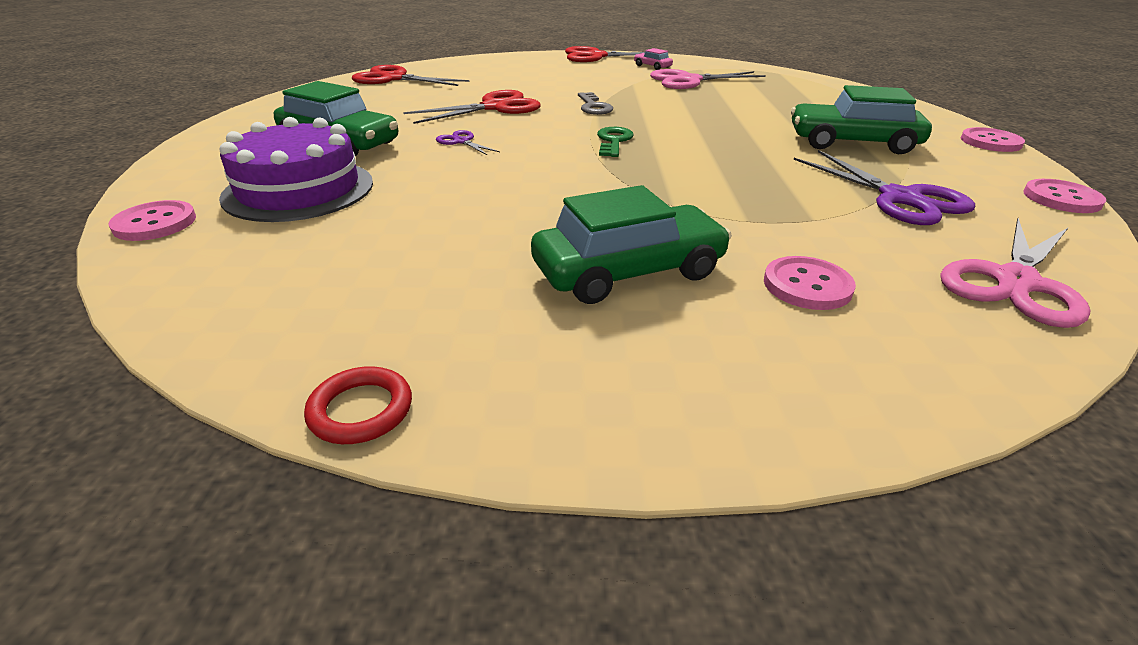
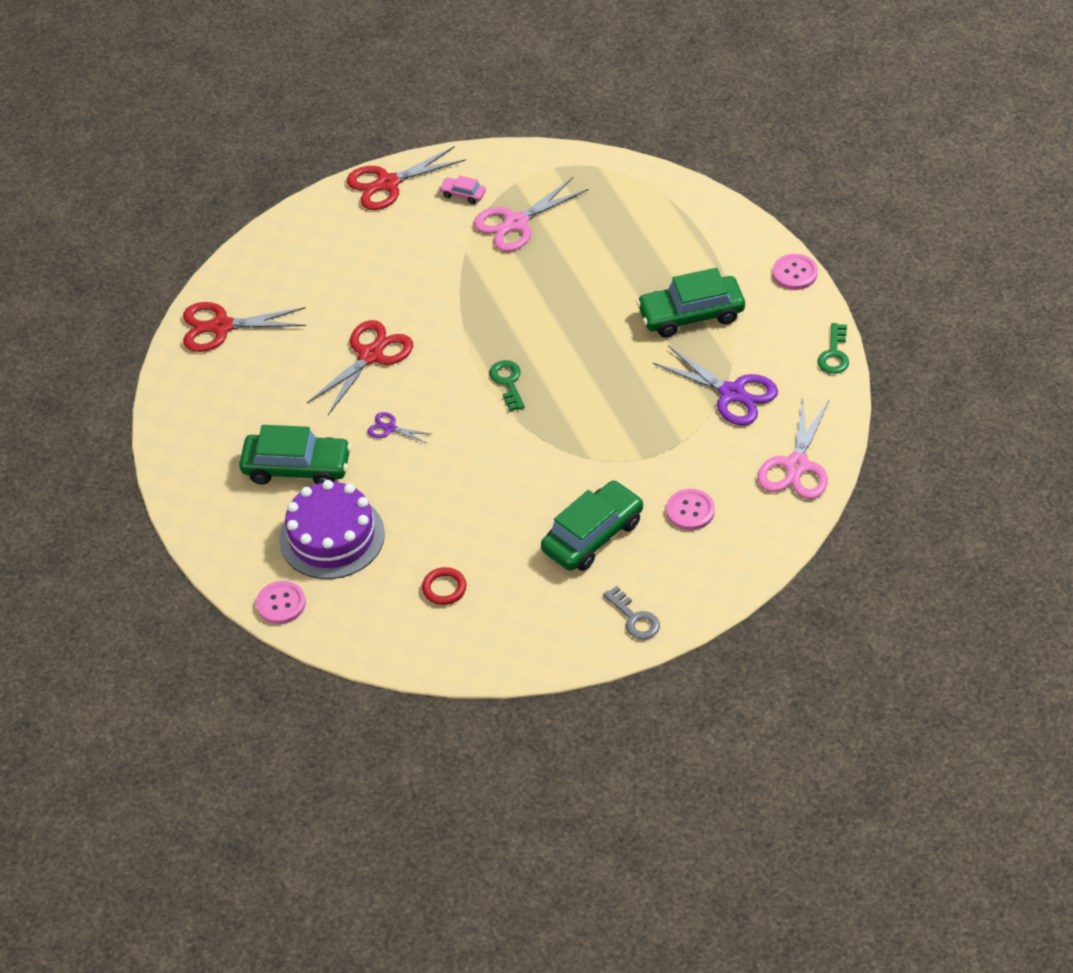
camera: 20 degrees left, 15 degrees up
(361, 410) = (525, 668): red ring -> red ring (444, 588)
(593, 107) = (457, 321): grey key -> grey key (634, 618)
(1061, 198) = (834, 354): pink button -> green key

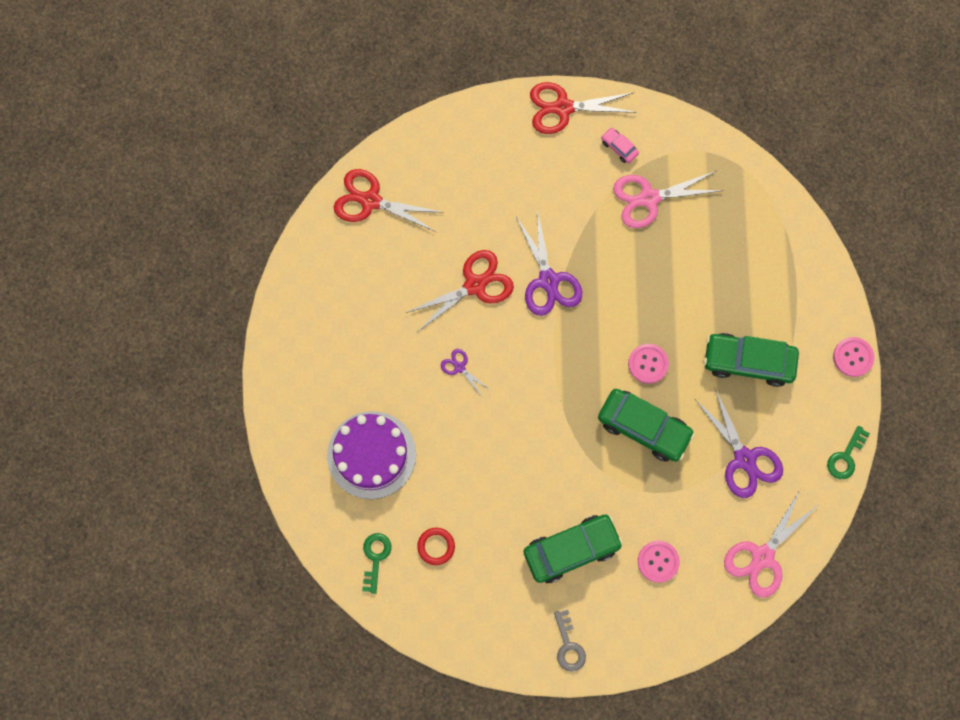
camera: 20 degrees right, 25 degrees up
(281, 604) = (307, 502): pink button -> pink button (648, 364)
(297, 467) = (372, 373): green car -> green car (644, 427)
(447, 324) = (548, 281): none -> purple scissors
(508, 382) = (571, 364): green key -> green key (375, 558)

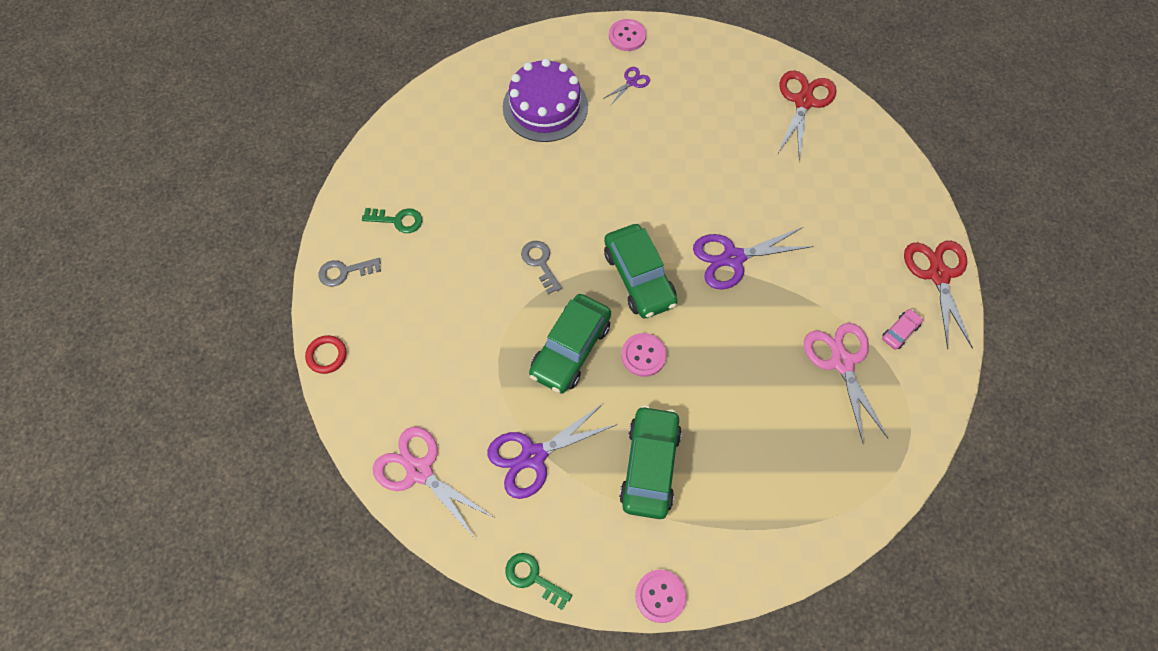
camera: 90 degrees right, 10 degrees down
(375, 558) = (446, 111): green key -> green key (397, 220)
(436, 546) = (453, 159): red ring -> red ring (327, 355)
(459, 367) = (634, 177): purple scissors -> purple scissors (631, 82)
(475, 285) = (722, 191): red scissors -> none
(556, 456) = (540, 263): none -> grey key
(571, 549) = (442, 276): green car -> green car (639, 277)
(658, 561) = (423, 359): pink button -> pink button (627, 36)

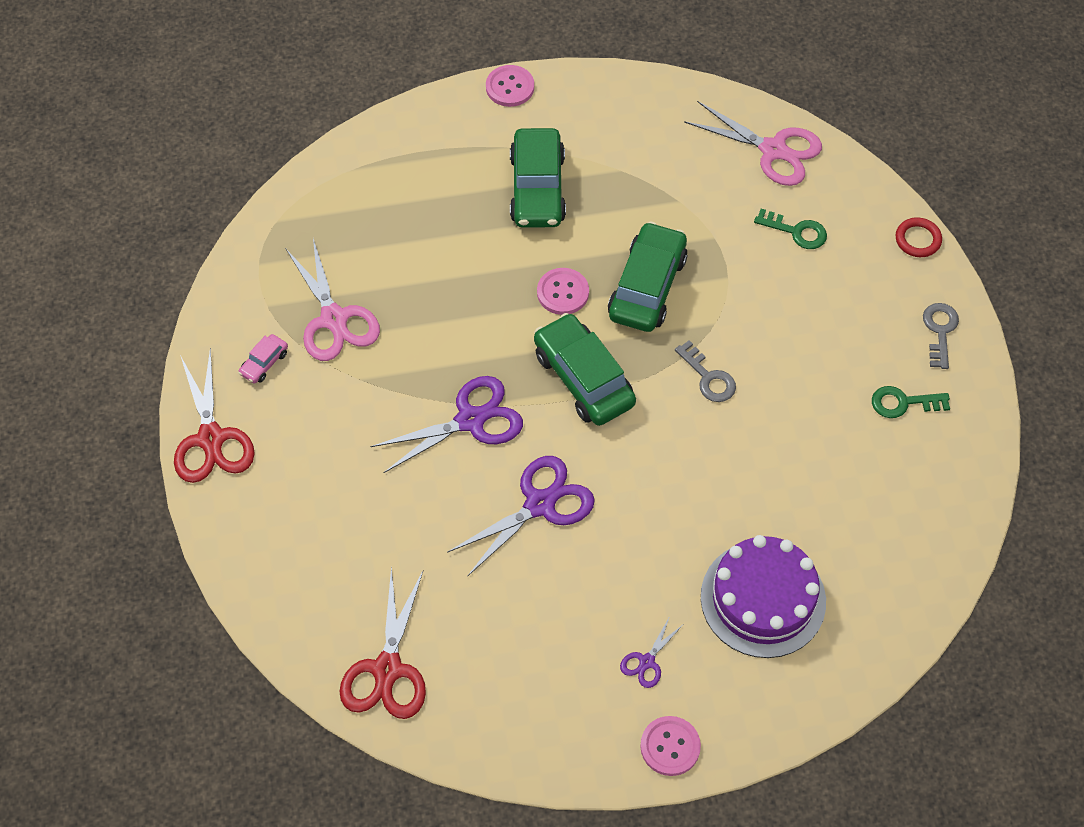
camera: 170 degrees right, 5 degrees down
(345, 272) = (940, 331): grey key -> grey key turned 60 degrees counterclockwise
(533, 456) = (660, 179): purple scissors -> purple scissors (540, 504)
(533, 578) = (633, 83): green key -> green key (796, 231)

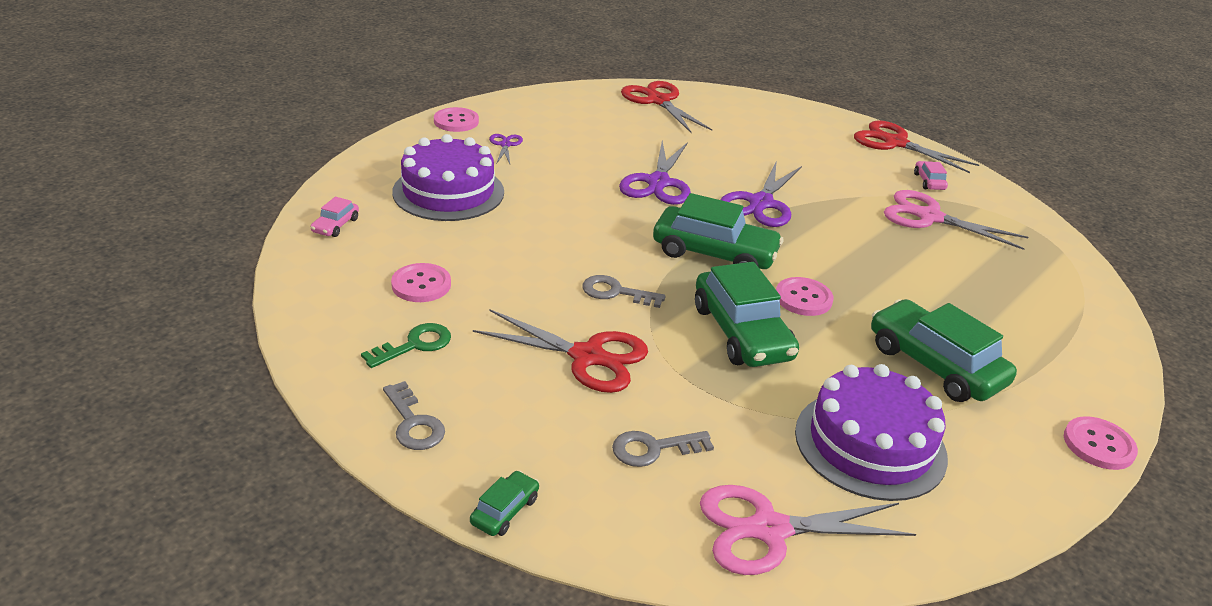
camera: 140 degrees right, 25 degrees down
(655, 163) = (870, 444): none -> purple cake
(782, 325) = (587, 356): none -> red scissors
(796, 231) = (654, 448): green key -> grey key
(863, 470) = (421, 285): none -> pink button
(899, 596) = (336, 225): none -> pink car
(918, 239) = (505, 511): red ring -> green car

